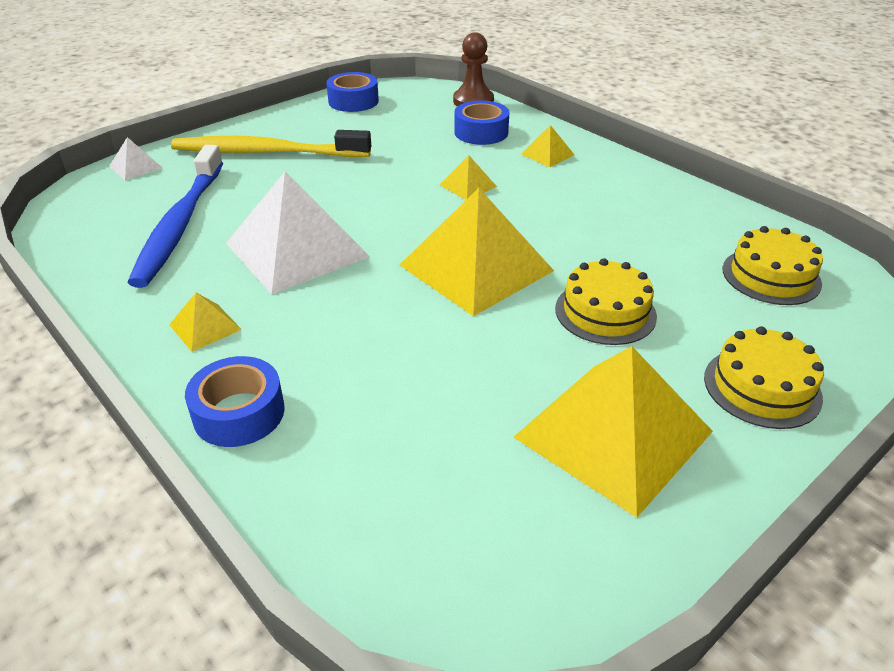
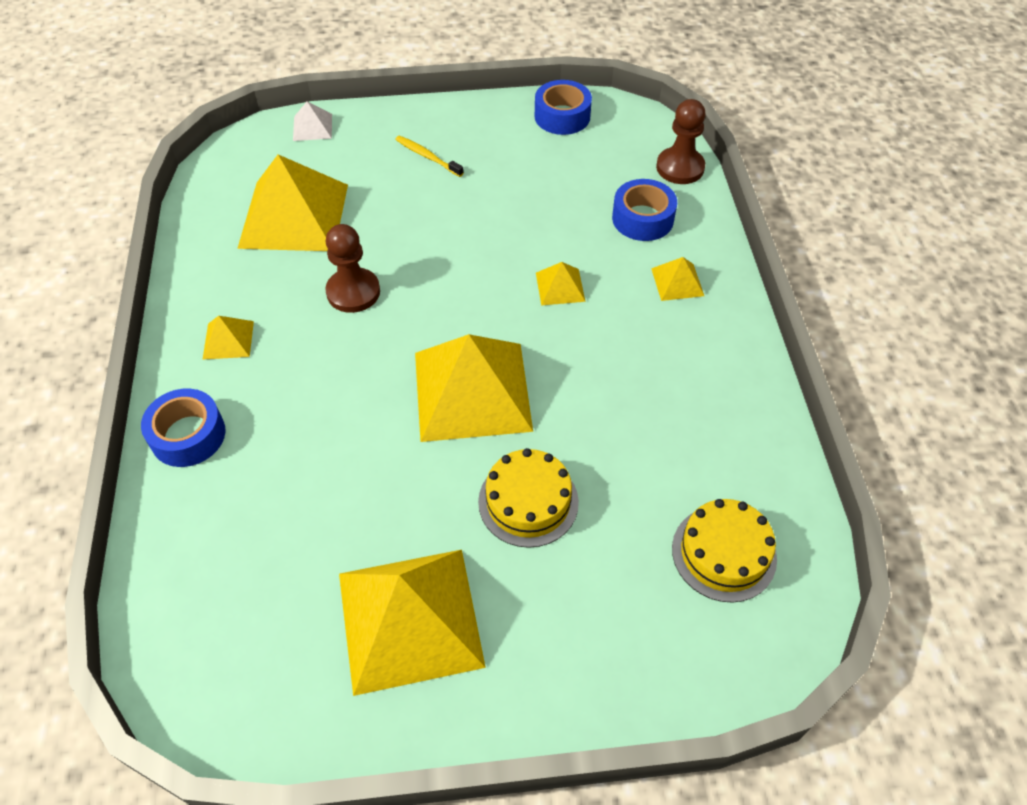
camera: 35 degrees right, 15 degrees up
(180, 224) = (294, 215): blue toothbrush -> yellow pyramid
(268, 152) = (427, 157): yellow toothbrush -> yellow toothbrush, size x0.42
(296, 250) = (353, 292): white pyramid -> brown pawn
(762, 387) = (572, 657): yellow cake -> none

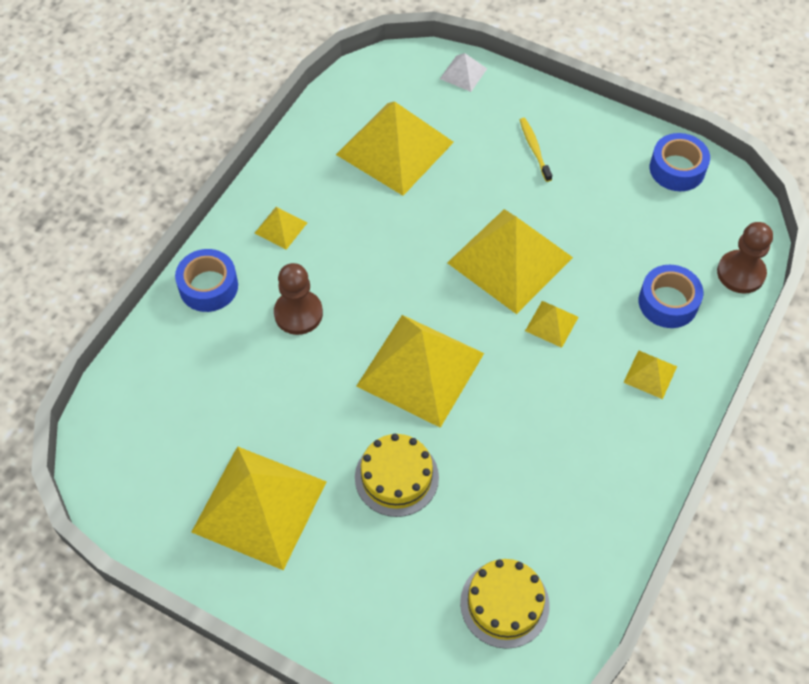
camera: 35 degrees right, 5 degrees up
(353, 292) = (393, 238): brown pawn -> brown pawn (298, 313)
(479, 254) = (509, 260): none -> yellow pyramid

